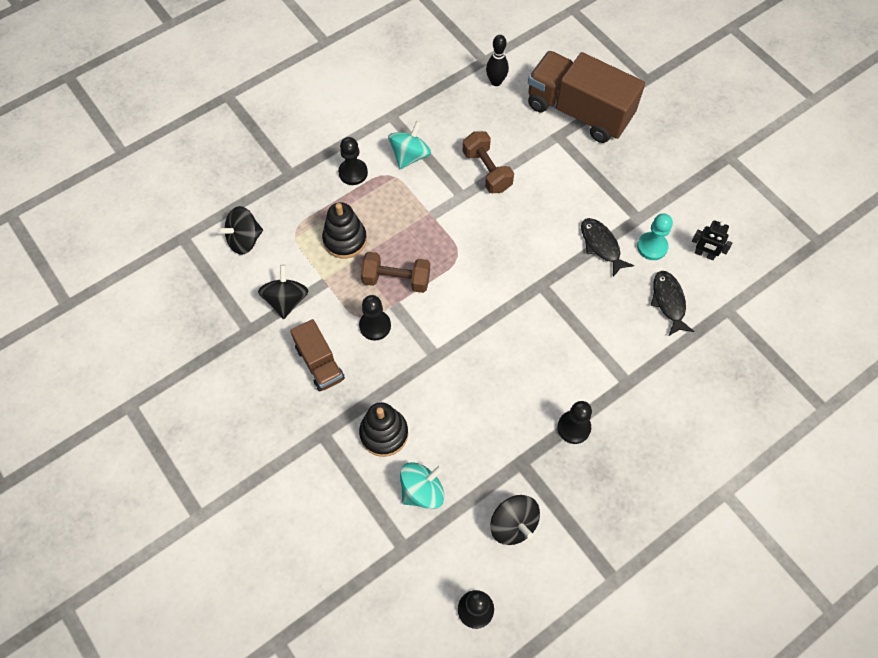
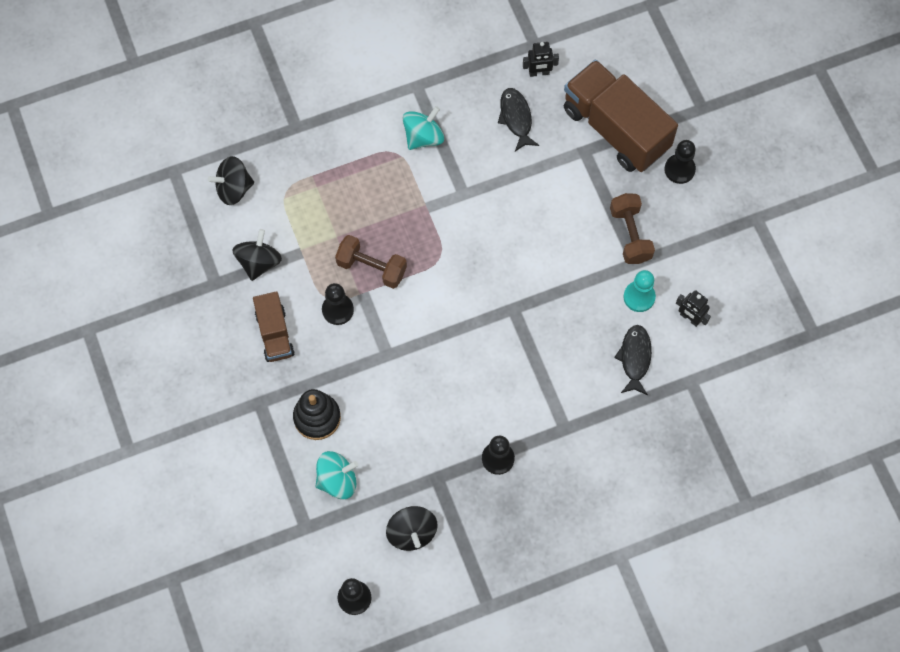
camera: 15 degrees right, 5 degrees up
(345, 240) = (332, 213): black stacking toy -> none
(353, 173) = (360, 141): black pawn -> black pawn (679, 169)
(487, 171) = (497, 173): brown dumbbell -> brown dumbbell (630, 235)
(496, 82) = (539, 73): black bowling pin -> black robot
(601, 245) = (588, 283): black fish -> black fish (516, 118)

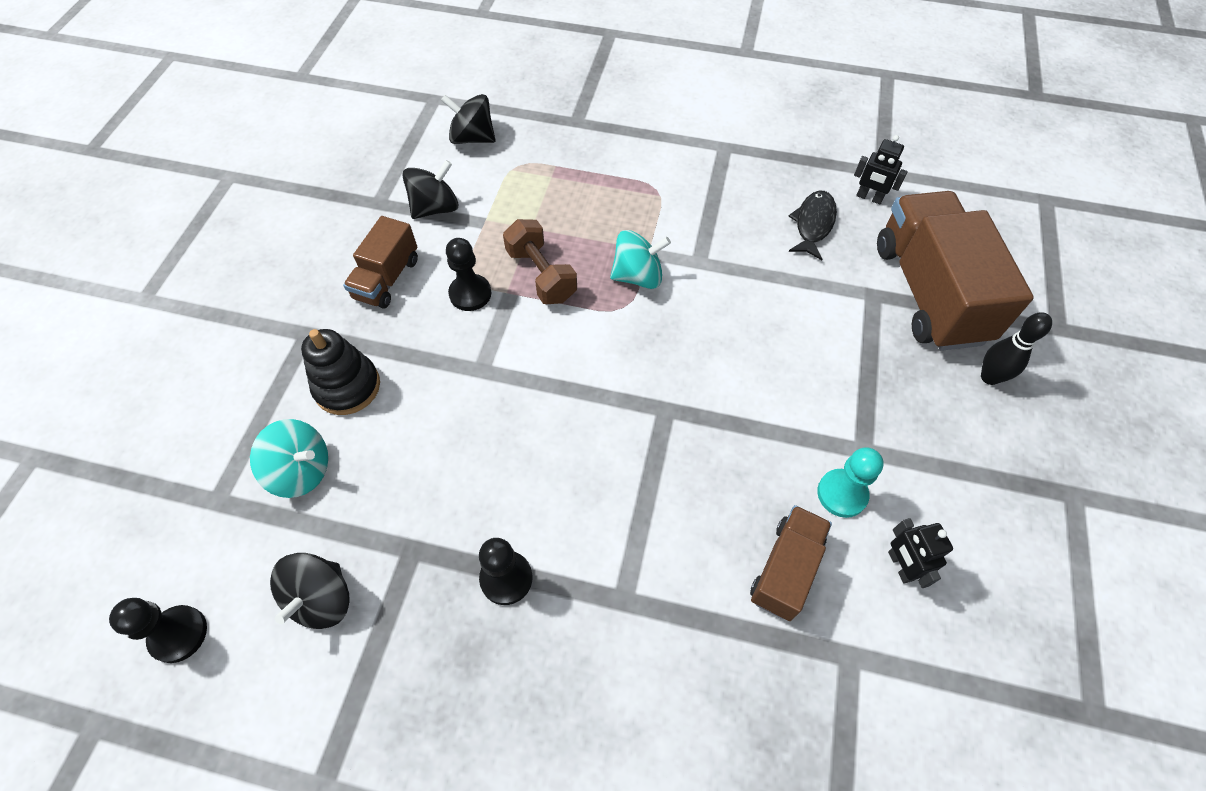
camera: 35 degrees right, 10 degrees down
(423, 137) = (697, 190): turquoise spinning top -> turquoise spinning top (638, 276)
(630, 235) = (876, 413): brown dumbbell -> none
(635, 358) = (785, 569): black fish -> brown truck
(679, 169) = (989, 377): black pawn -> black bowling pin

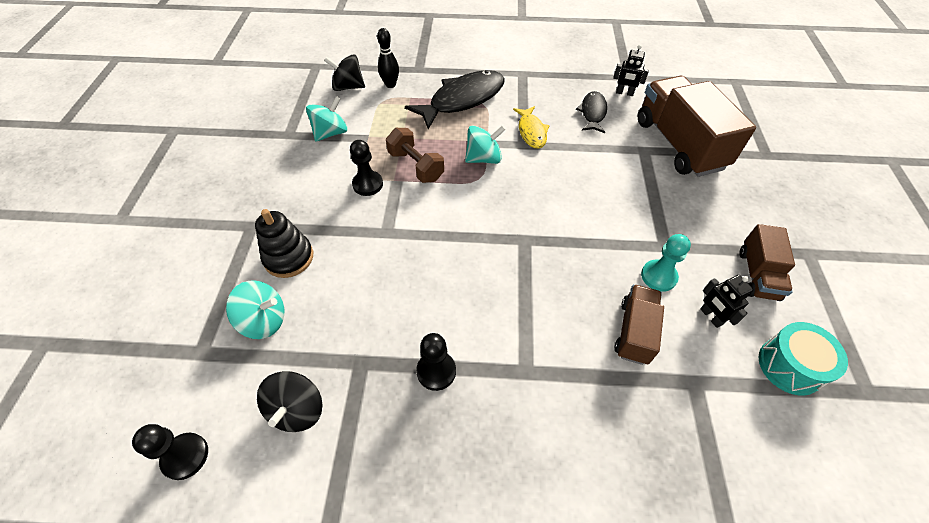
camera: 10 degrees left, 5 degrees down
(387, 278) = (304, 182): brown truck -> brown truck (757, 274)
(435, 208) = (331, 133): black spinning top -> turquoise spinning top
(628, 179) = (462, 100): none -> black fish
(716, 243) = (531, 132): none -> yellow fish
(989, 377) = (733, 190): black bowling pin -> black bowling pin (390, 85)
(993, 657) = (790, 366): none -> turquoise drum

